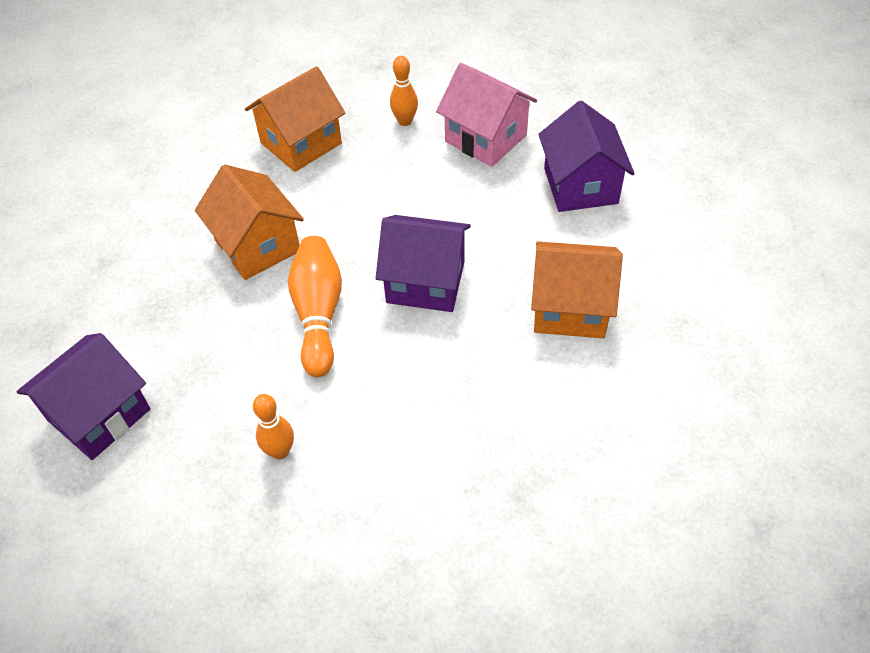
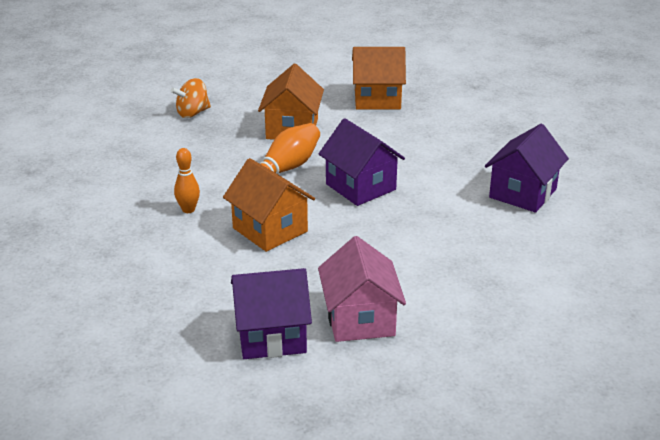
camera: 40 degrees right, 20 degrees down
(99, 415) = (128, 152): purple house -> purple house (271, 336)
(108, 296) = (192, 113): none -> orange spinning top
(405, 121) = (453, 116): orange bowling pin -> none
(485, 138) = (493, 145): pink house -> pink house (360, 319)
(570, 308) = (429, 240): orange house -> orange house (270, 230)

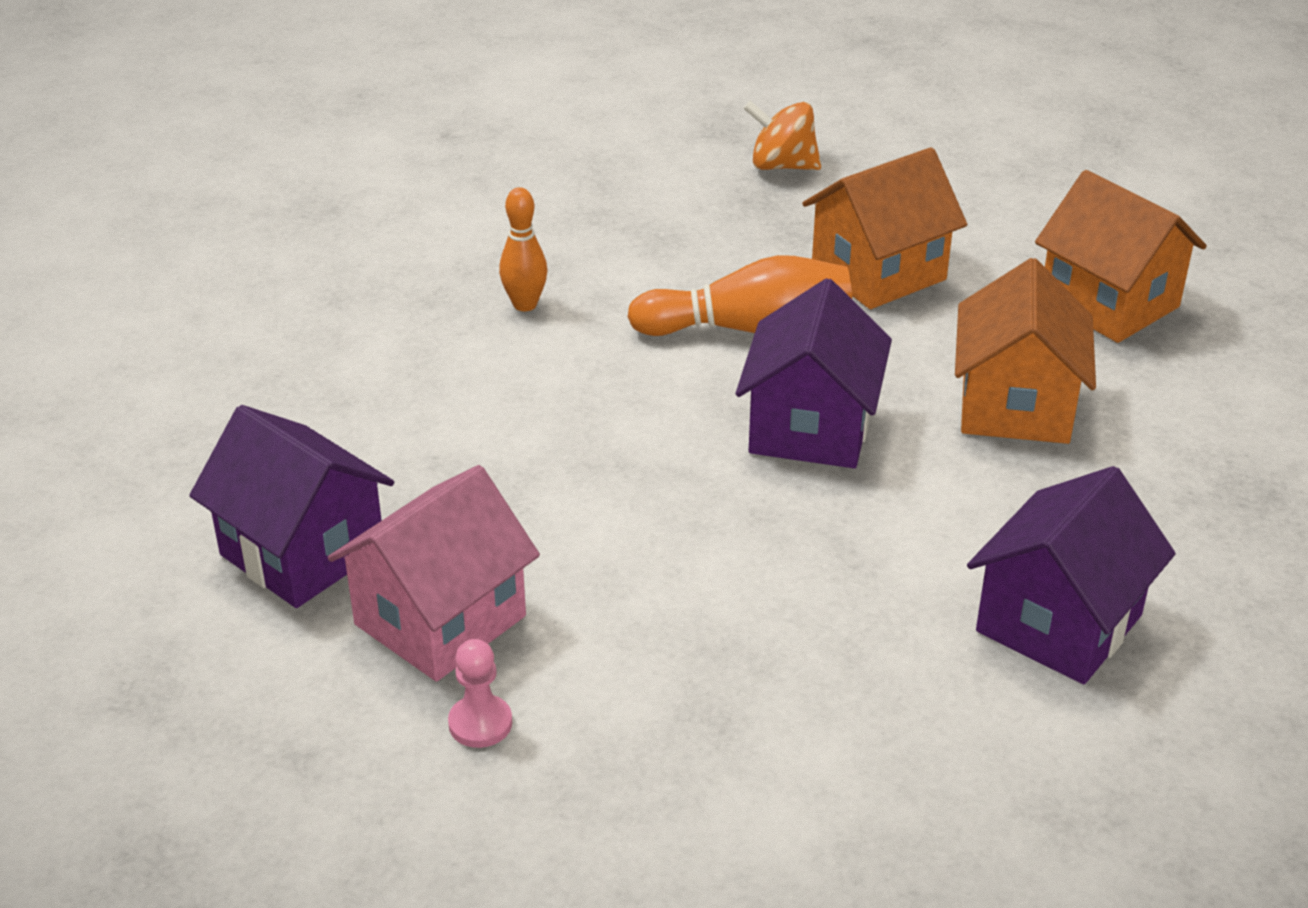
camera: 50 degrees right, 5 degrees up
(270, 230) = (569, 404): orange house -> orange house (1015, 406)
(431, 336) = (480, 723): none -> pink pawn
(522, 193) = (1058, 623): purple house -> purple house turned 45 degrees counterclockwise

